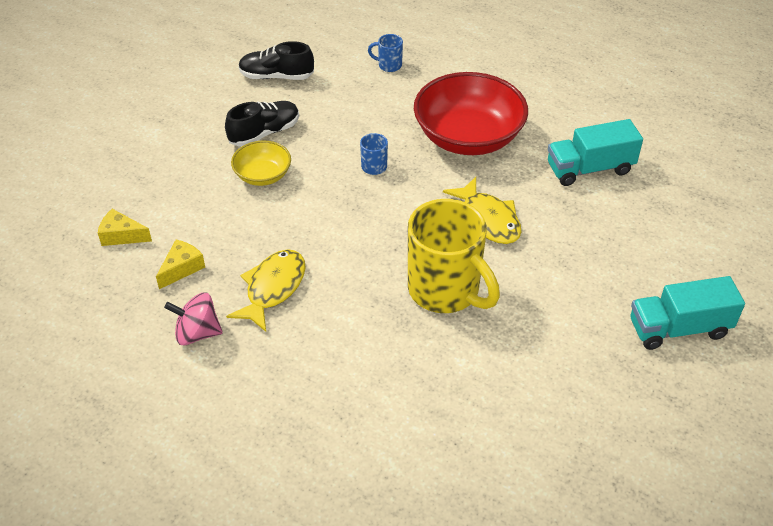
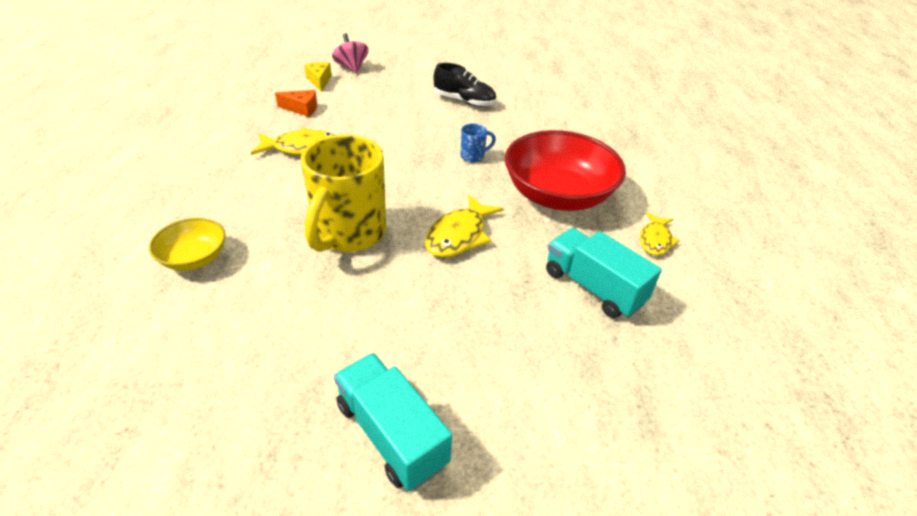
camera: 60 degrees right, 5 degrees down
(182, 268) = (302, 109): yellow cheese -> orange cheese
(197, 333) = (242, 131): pink spinning top -> pink spinning top (351, 68)
(263, 175) = (419, 112): yellow bowl -> yellow bowl (194, 258)
(276, 76) = (530, 89): black shoe -> none
(389, 65) = (602, 131): blue mug -> none
(555, 111) = (655, 240): none -> yellow fish

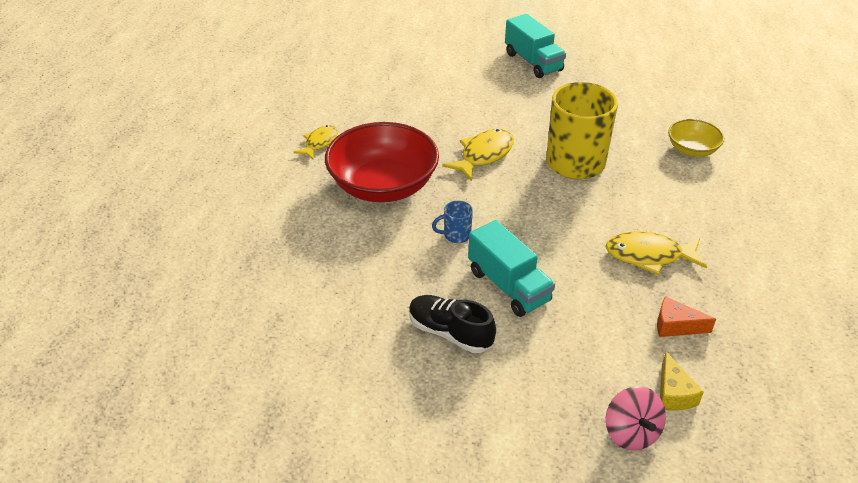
camera: 170 degrees left, 0 degrees up
(593, 287) = (391, 115): turquoise truck -> turquoise truck (508, 286)

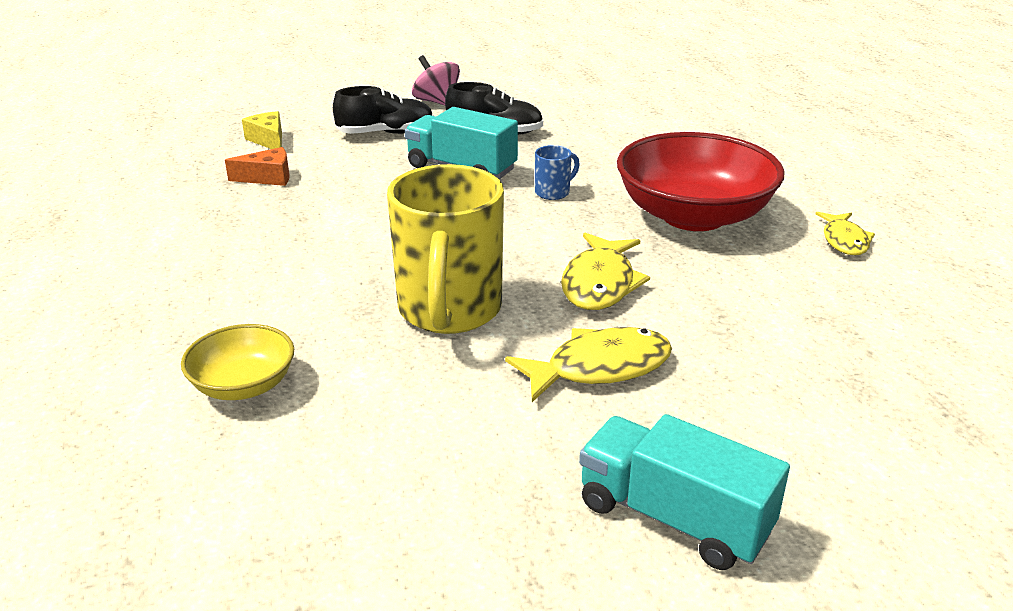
camera: 155 degrees right, 10 degrees down
(553, 367) = (386, 133): none -> black shoe
(631, 433) = (305, 117): pink spinning top -> pink spinning top (437, 102)
(649, 255) = (306, 225): yellow fish -> yellow fish (599, 368)

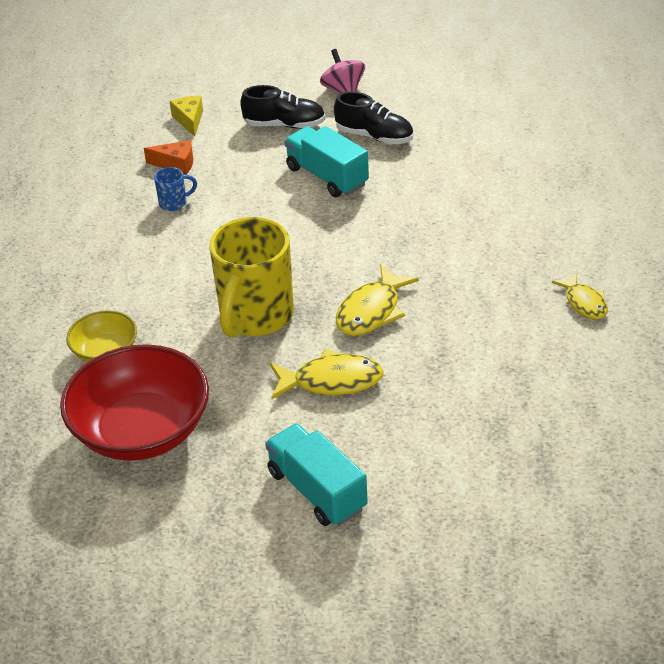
camera: 20 degrees right, 10 degrees up
(553, 192) = (386, 215): blue mug -> blue mug (174, 203)
(693, 216) = (482, 257): red bowl -> red bowl (141, 431)
(844, 241) = (584, 303): yellow fish -> yellow fish turned 45 degrees counterclockwise

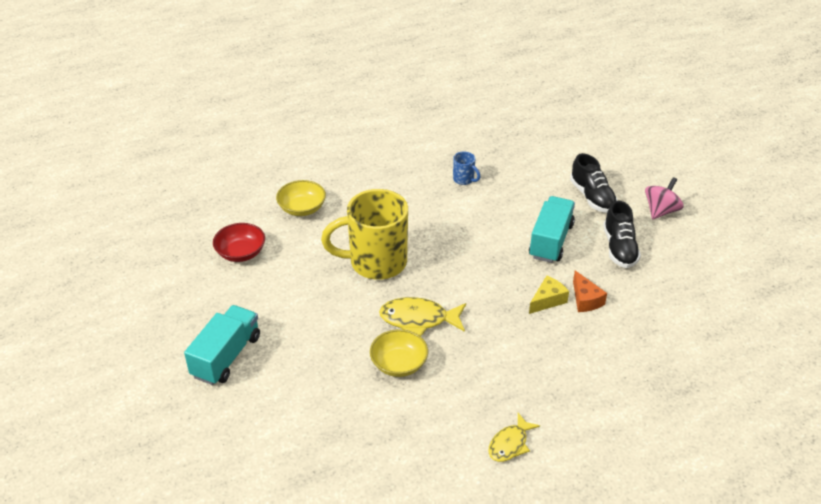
camera: 60 degrees right, 0 degrees up
(141, 431) = (241, 253): red bowl -> red bowl, size x0.51
(176, 164) = (505, 164): orange cheese -> orange cheese (585, 300)
(189, 120) = (557, 151): yellow cheese -> yellow cheese (547, 300)
(331, 381) = (334, 325): yellow fish -> none
(427, 347) = (399, 364): none -> yellow bowl

